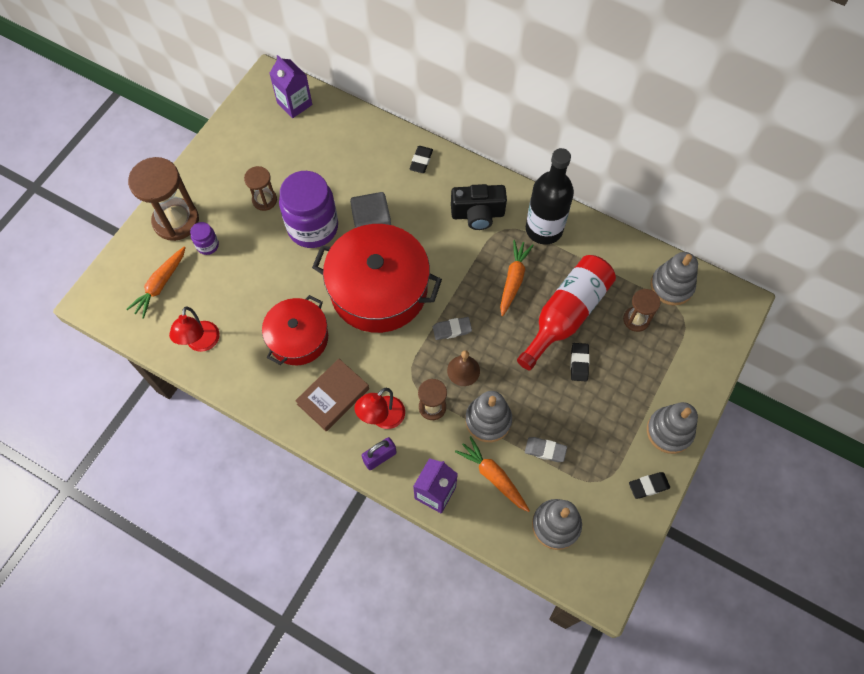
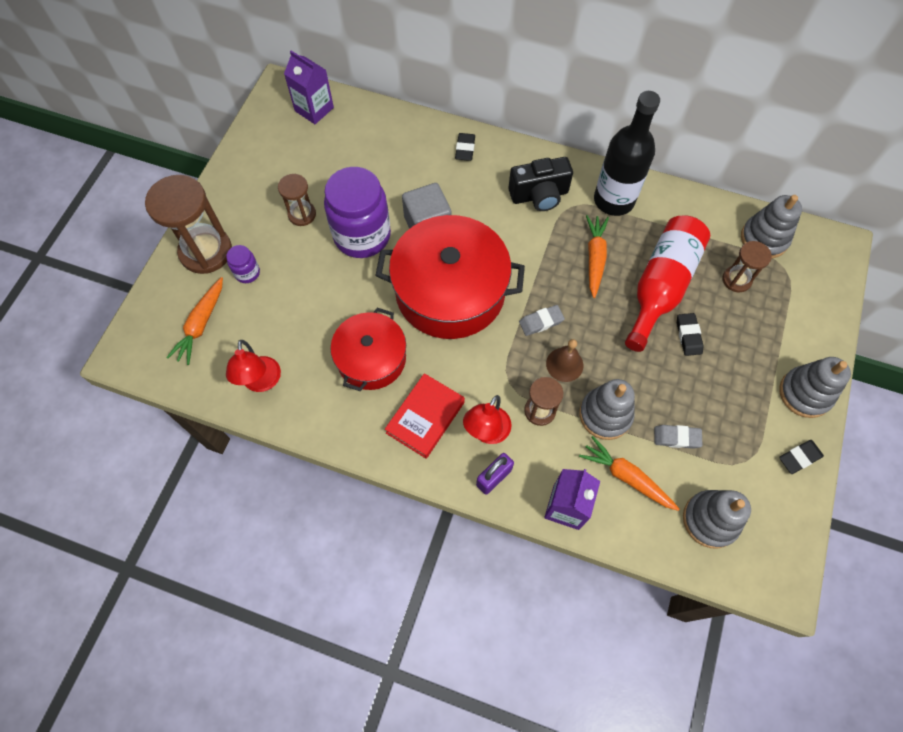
camera: 10 degrees left, 0 degrees up
(333, 396) = (425, 417): brown book -> red book

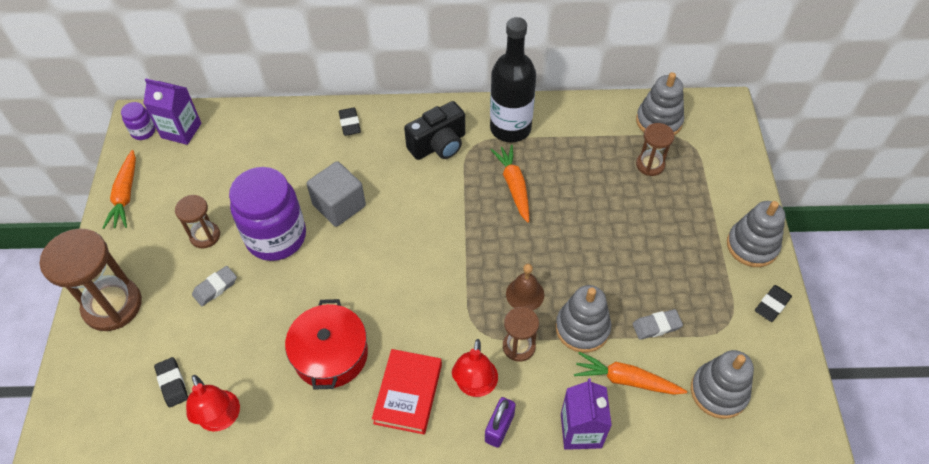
camera: 20 degrees left, 10 degrees down
(201, 325) = (133, 383): orange carrot -> orange carrot (125, 195)
(247, 273) = (166, 312): purple jar -> purple jar (143, 131)
(450, 291) = (386, 262): red pot -> none
(541, 322) = (486, 261): grey eraser -> grey eraser (215, 287)
(661, 286) = (585, 192): red bottle -> none
(688, 336) = (628, 229): black eraser -> black eraser (172, 383)

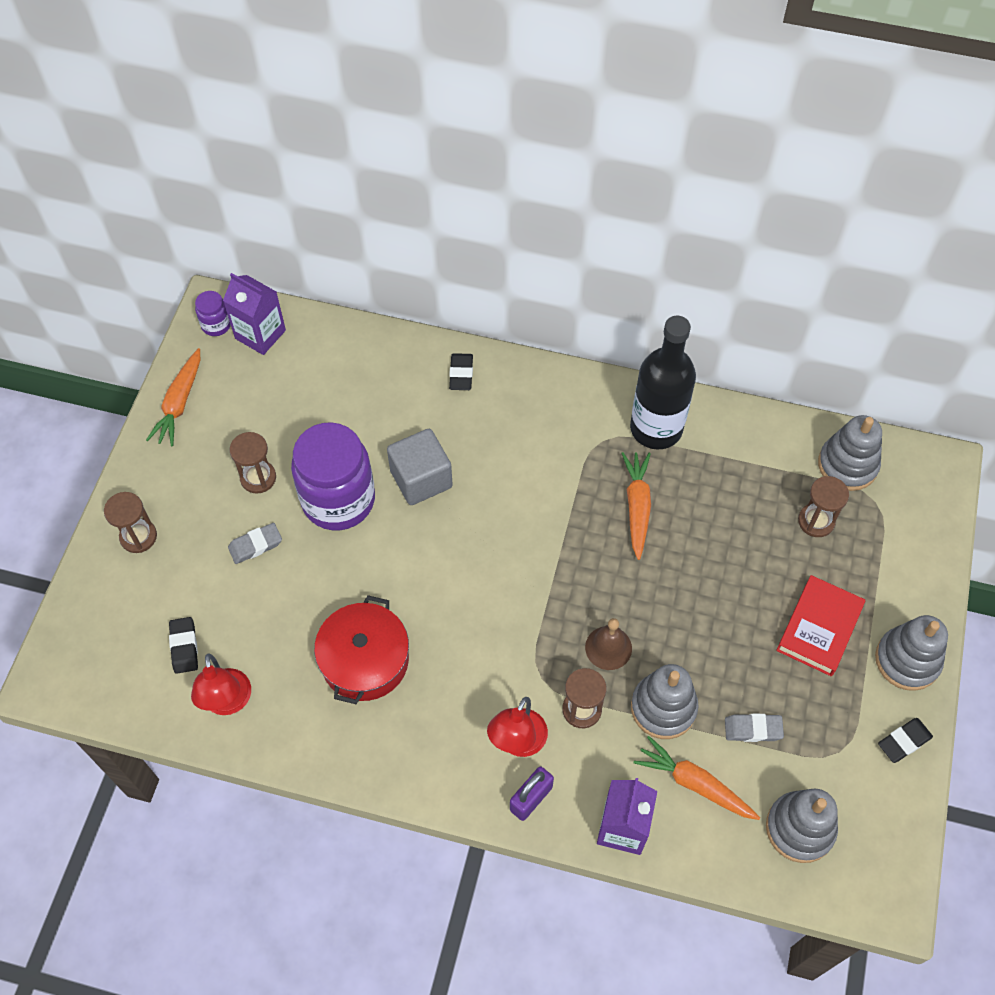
camera: 15 degrees right, 5 degrees up
(112, 305) = (138, 536): brown hourglass -> brown hourglass, size x0.55
(408, 393) = (439, 730): red book -> red book (819, 628)
(438, 145) = (561, 429): black camera -> none

